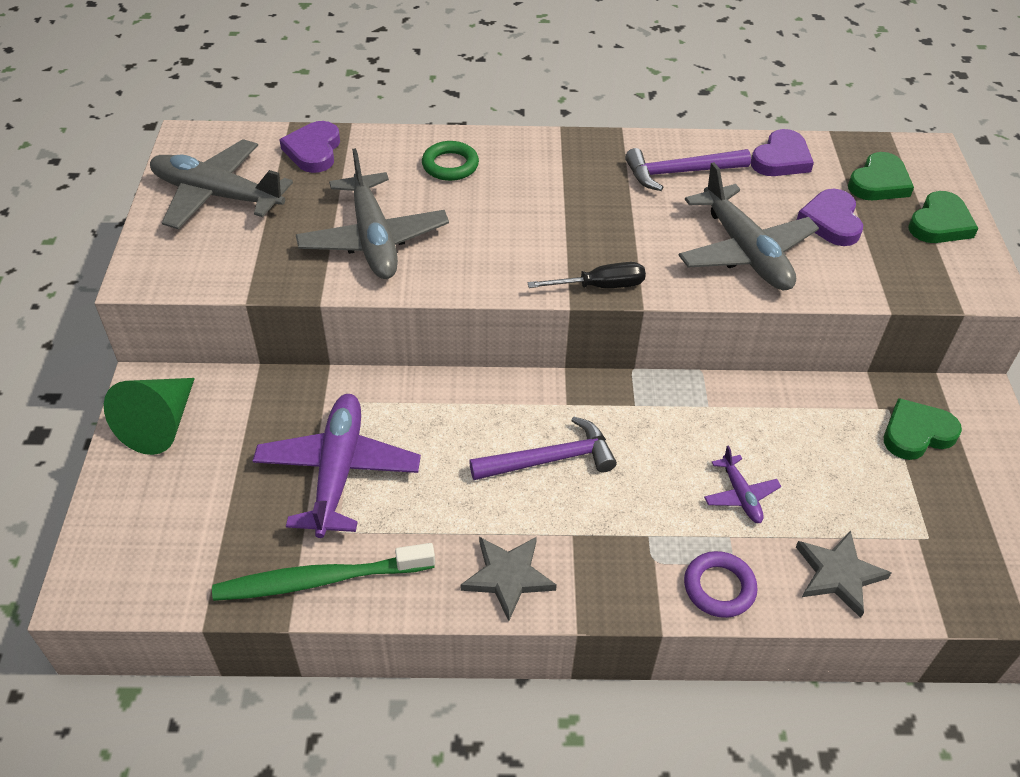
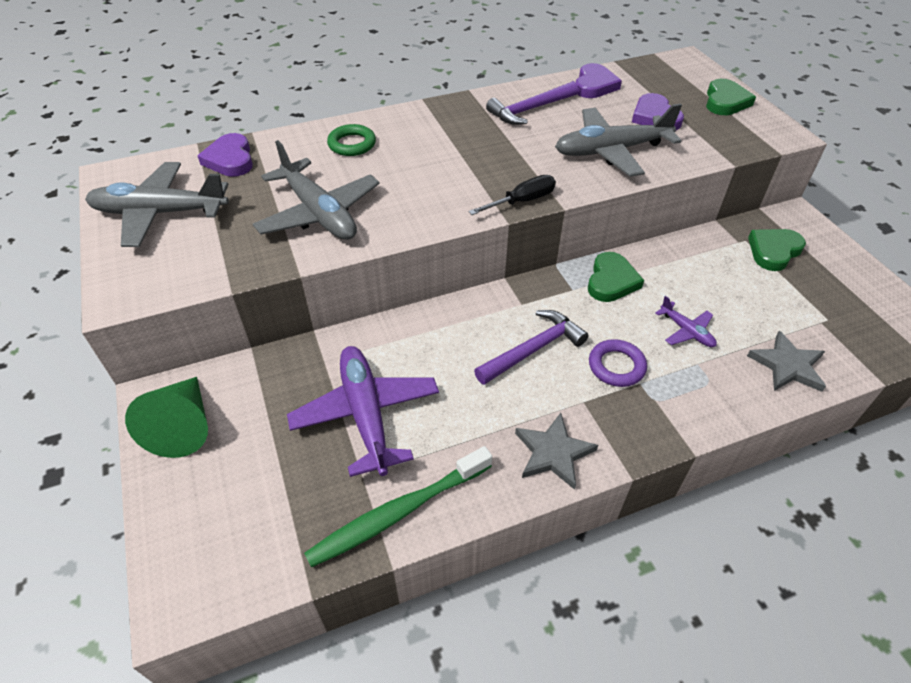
camera: 20 degrees left, 0 degrees up
(719, 587) = (714, 404): purple ring -> purple ring (616, 366)
(745, 252) = (611, 151): grey plane -> grey plane turned 120 degrees clockwise
(879, 182) = (669, 85): green heart -> green heart (611, 281)

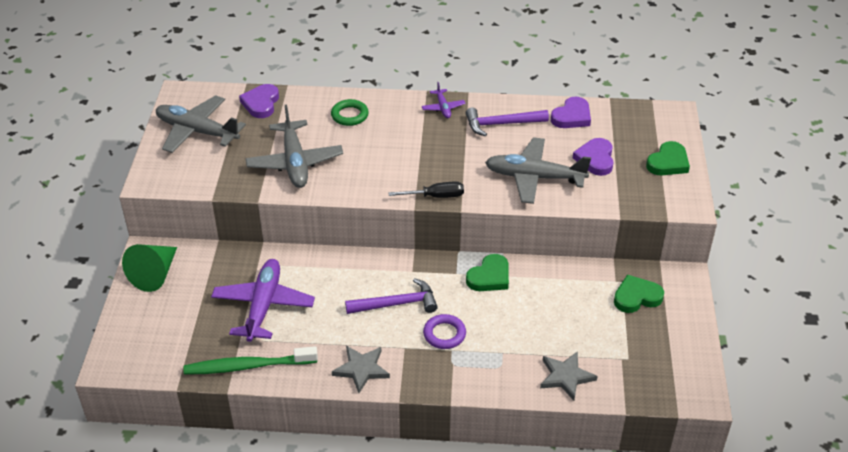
camera: 25 degrees right, 5 degrees down
(686, 331) = (514, 329): purple plane -> purple plane (443, 108)

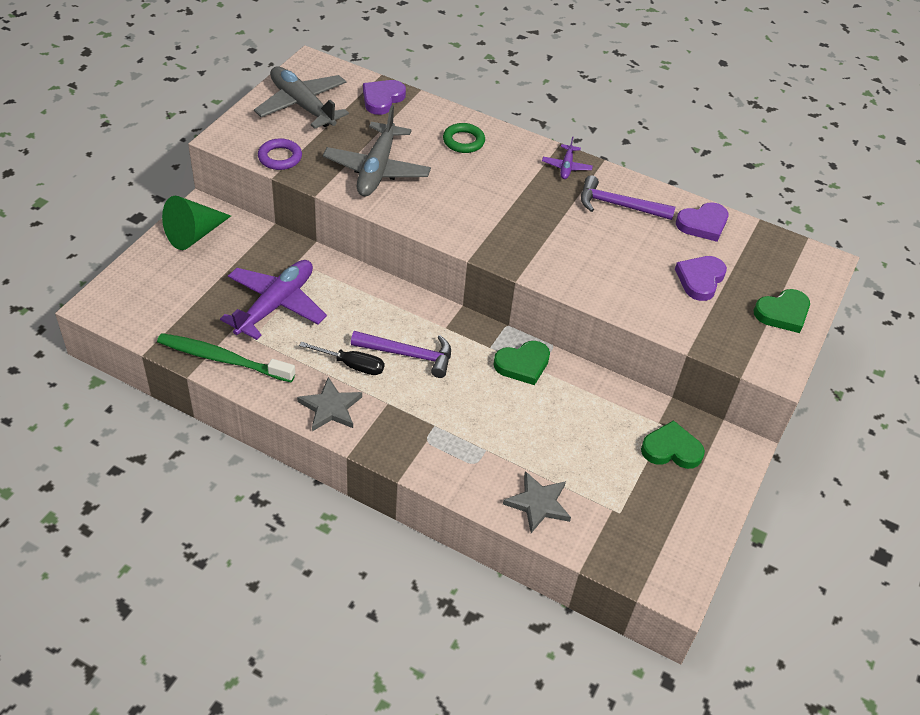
camera: 20 degrees right, 5 degrees up
(436, 196) = (499, 256): black screwdriver -> black screwdriver (352, 365)
(444, 334) = (437, 406): purple ring -> purple ring (280, 157)
(534, 177) = (618, 274): grey plane -> none

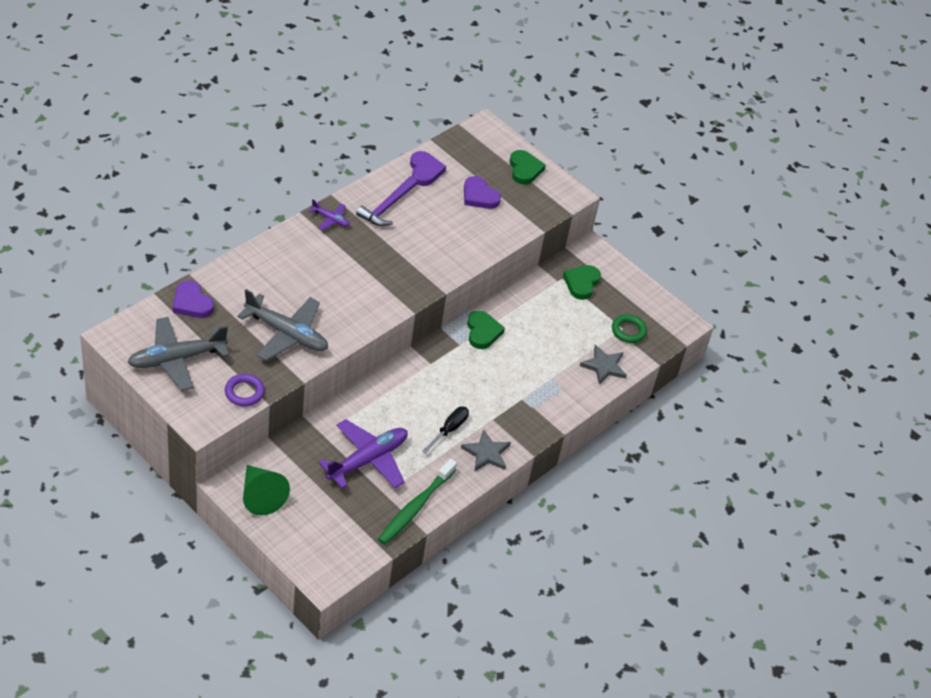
camera: 75 degrees left, 0 degrees up
(276, 304) = (368, 460): purple plane -> purple plane turned 90 degrees clockwise
(408, 355) = (450, 393): purple hammer -> none
(463, 141) = (273, 269): green ring -> green ring (628, 331)

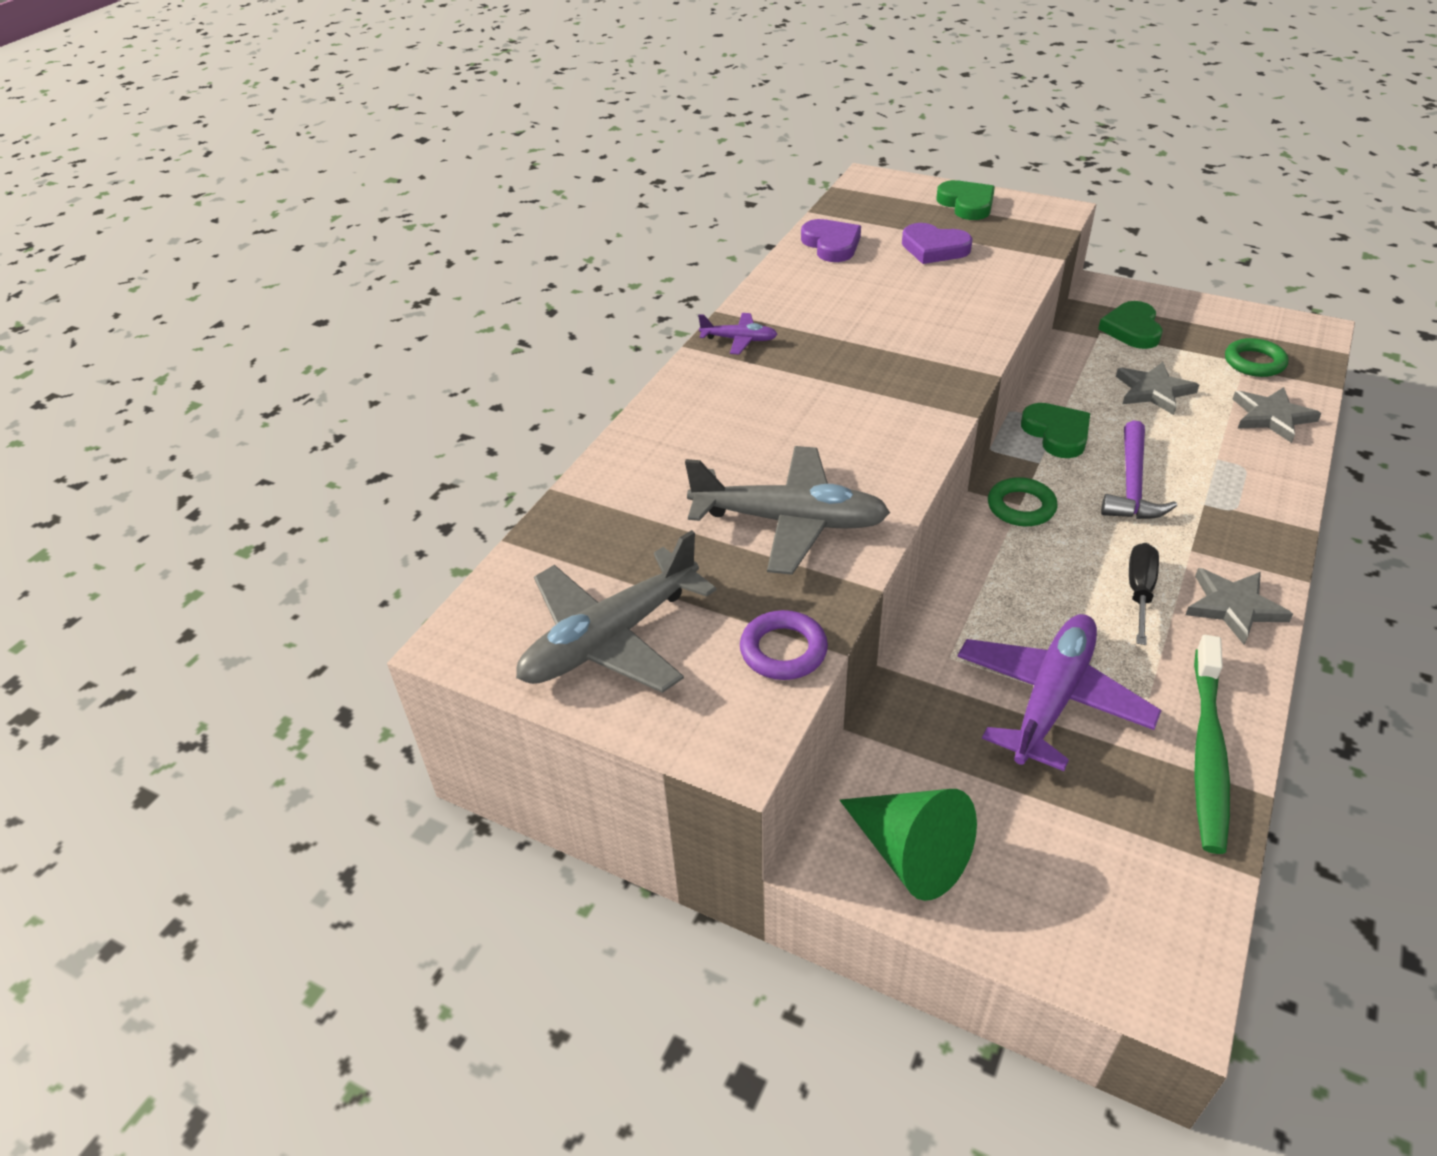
camera: 10 degrees left, 5 degrees down
(192, 303) = (583, 531): purple heart -> none
(387, 207) = (813, 300): purple hammer -> purple hammer (1132, 485)
(430, 365) = (1021, 507): none -> green ring
(556, 327) = (1153, 391): none -> grey star

